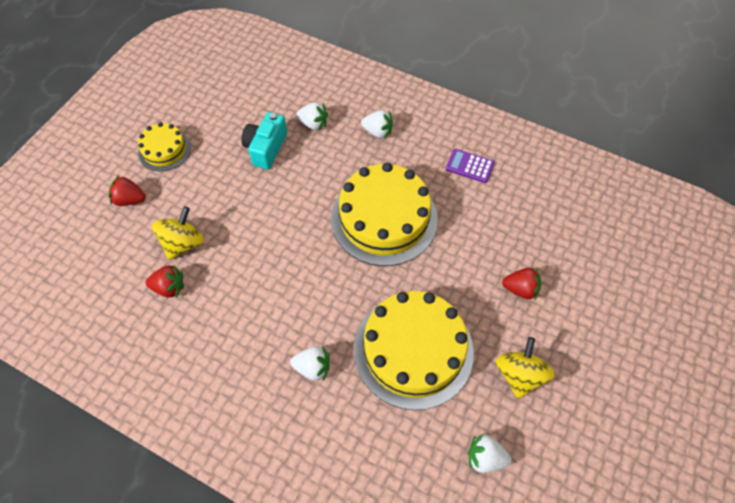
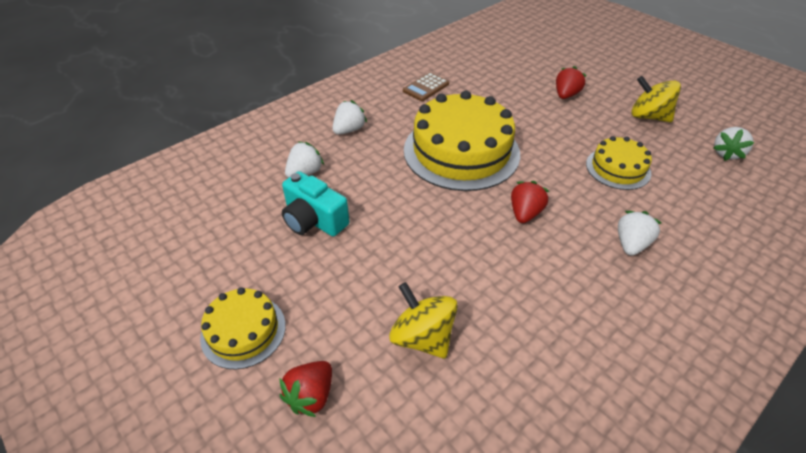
camera: 70 degrees left, 15 degrees down
(169, 287) = (491, 368): red strawberry -> red strawberry (525, 213)
(413, 350) = (618, 168): yellow cake -> yellow cake, size x0.52
(470, 166) = (426, 87): purple calculator -> brown calculator

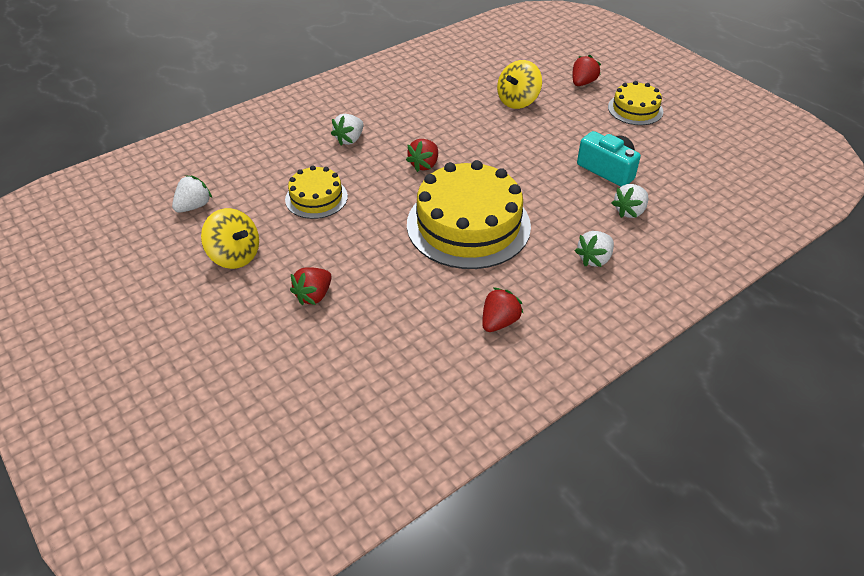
camera: 175 degrees left, 0 degrees up
(422, 337) = (518, 101): yellow spinning top -> yellow spinning top turned 75 degrees clockwise
(426, 87) = (499, 322): brown calculator -> red strawberry

